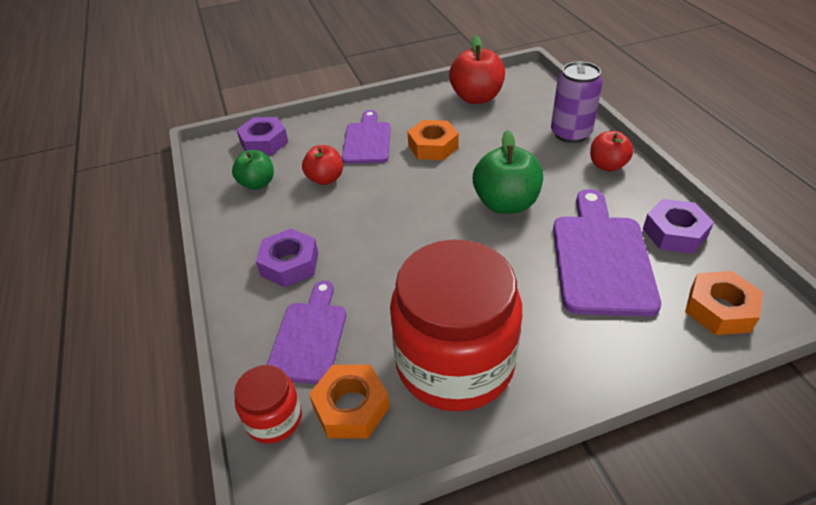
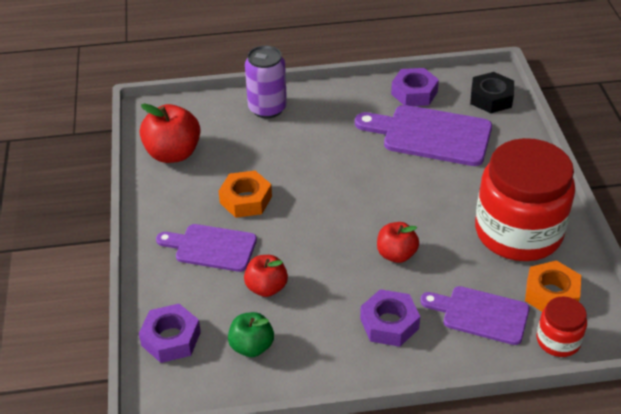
camera: 80 degrees left, 0 degrees up
(506, 204) = (351, 169): green apple -> none
(607, 165) = (322, 101): red apple -> red apple (396, 254)
(719, 309) = (491, 98): orange nut -> black nut

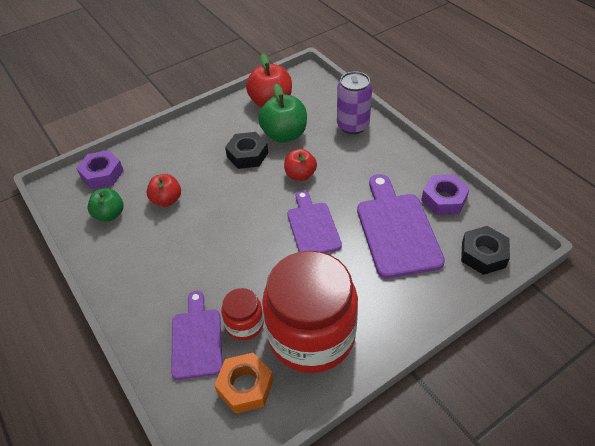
camera: 65 degrees right, 5 degrees up
(211, 247) = (191, 158): purple cutting board -> purple cutting board (312, 226)
(237, 161) = (284, 135): none -> green apple
(246, 200) = (247, 155): orange nut -> black nut
(389, 323) = (161, 282): purple nut -> none
(396, 254) = (237, 259): red apple -> red apple (300, 175)
(558, 340) = (190, 409): red jar -> red jar (244, 324)

